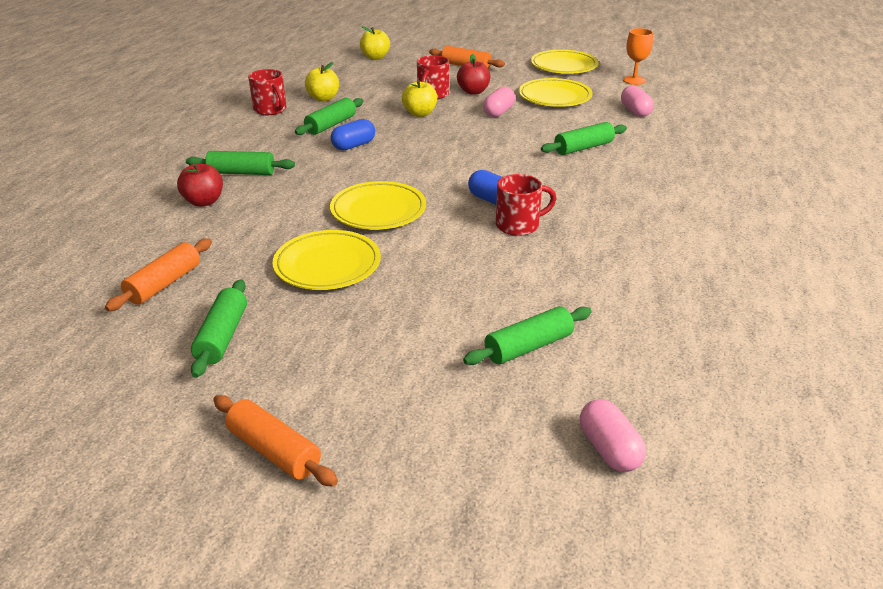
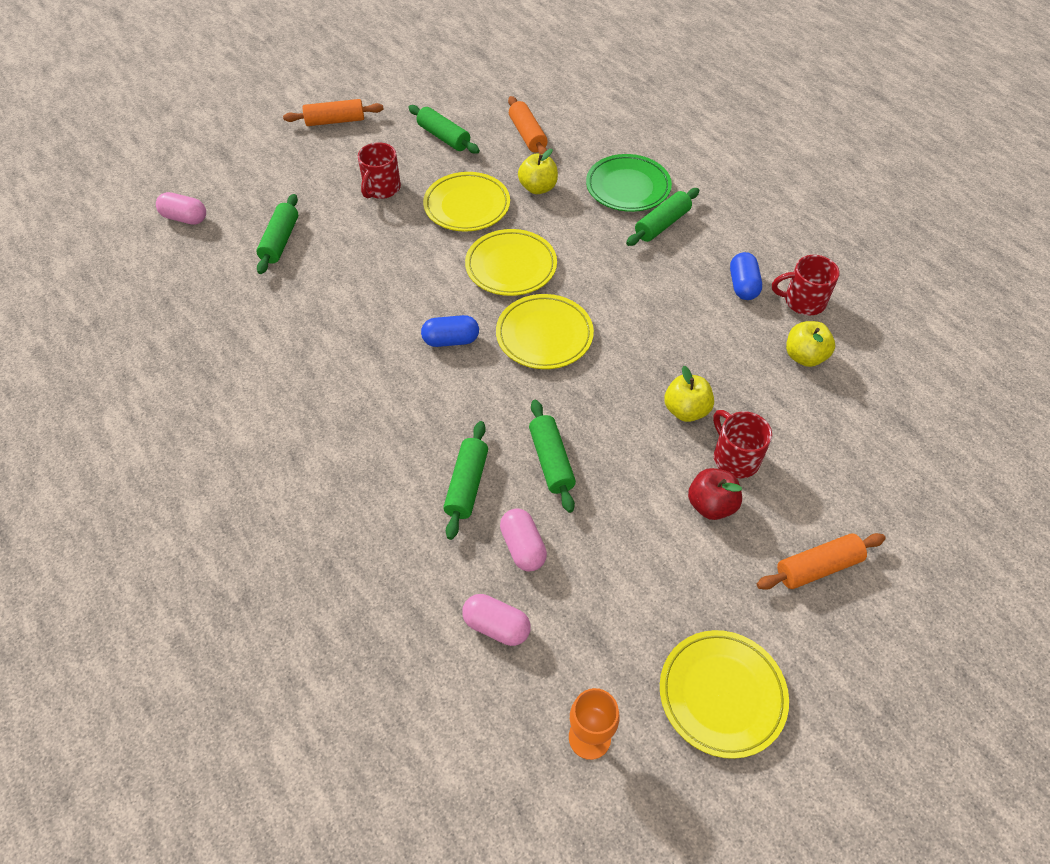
camera: 130 degrees right, 20 degrees up
(204, 202) = (628, 187): red apple -> green plate
(331, 125) = (719, 325): green rolling pin -> green rolling pin (551, 461)
(354, 145) = (651, 315): blue capsule -> blue capsule (743, 285)
(375, 57) = (931, 486): yellow apple -> yellow apple (538, 188)
(498, 112) = (625, 483): pink capsule -> pink capsule (523, 547)
(519, 225) = (397, 329): red mug -> red mug (381, 188)
(554, 97) = (618, 577): yellow plate -> yellow plate (544, 335)

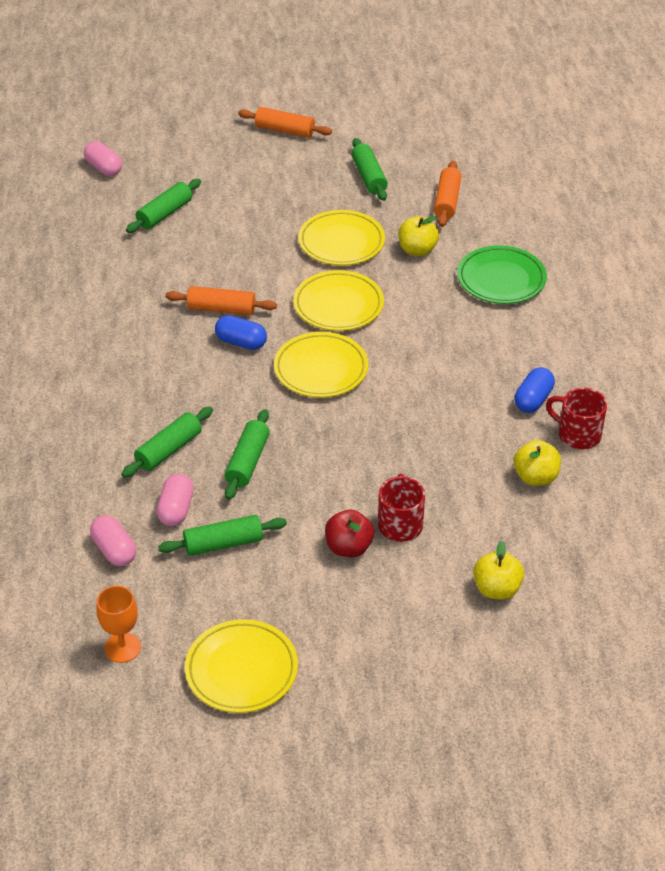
camera: 30 degrees right, 10 degrees down
(381, 188) = (279, 201): red mug -> none
(662, 224) = (504, 322): green rolling pin -> green rolling pin (223, 544)
(686, 410) = (390, 473): yellow apple -> yellow apple (496, 589)
(818, 567) = (396, 628): orange rolling pin -> orange rolling pin (221, 309)

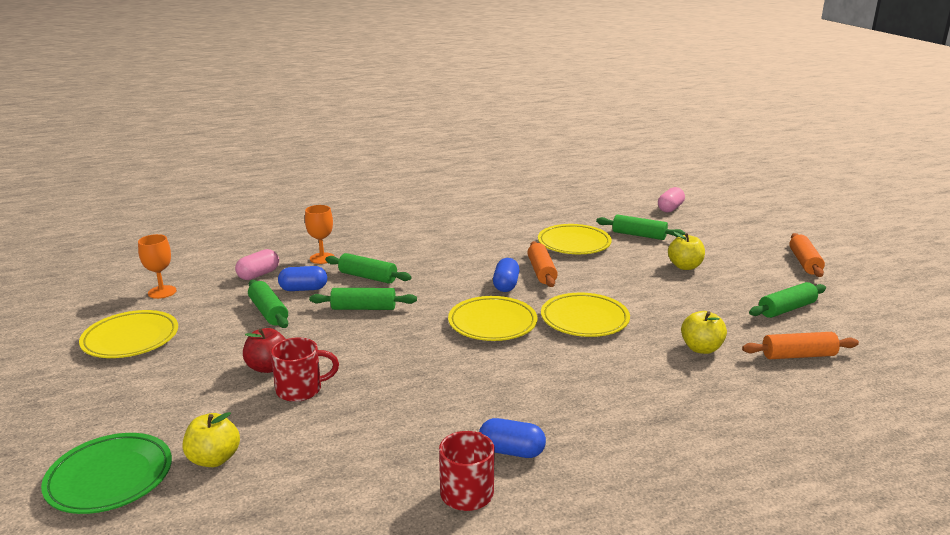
camera: 75 degrees right, 20 degrees down
(93, 486) = (322, 258): none -> orange goblet
(176, 509) = (303, 289): pink capsule -> blue capsule
(341, 242) = (674, 309): yellow plate -> yellow plate (574, 243)
(501, 279) = (701, 405): green plate -> green plate (110, 478)
(535, 477) = (386, 467): yellow apple -> yellow apple (685, 266)

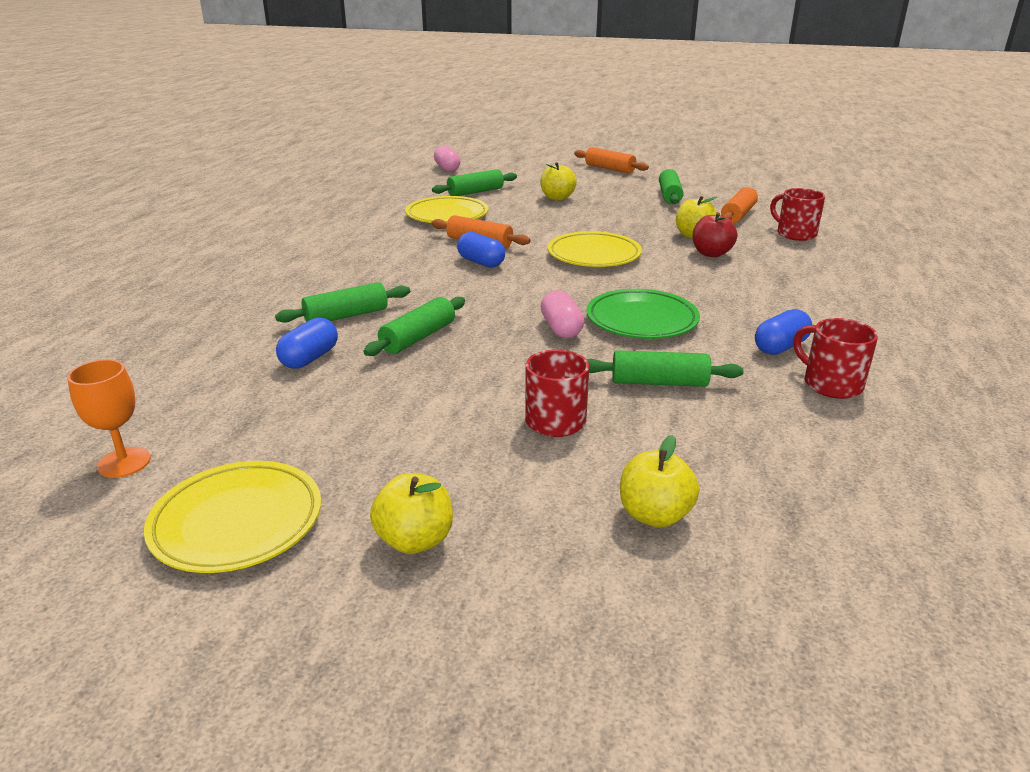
camera: 55 degrees left, 5 degrees up
(110, 478) = (627, 615): green plate -> green plate (641, 320)
(142, 390) = (415, 540): none -> yellow apple
(258, 275) = (213, 377): pink capsule -> pink capsule (561, 329)
(268, 312) = (333, 395): green rolling pin -> green rolling pin (659, 382)
(268, 367) = (476, 428): red apple -> red apple (711, 253)
(322, 258) = (246, 327): orange goblet -> none
(492, 323) = (547, 289): yellow plate -> none
(800, 399) = (795, 234): none -> red mug

